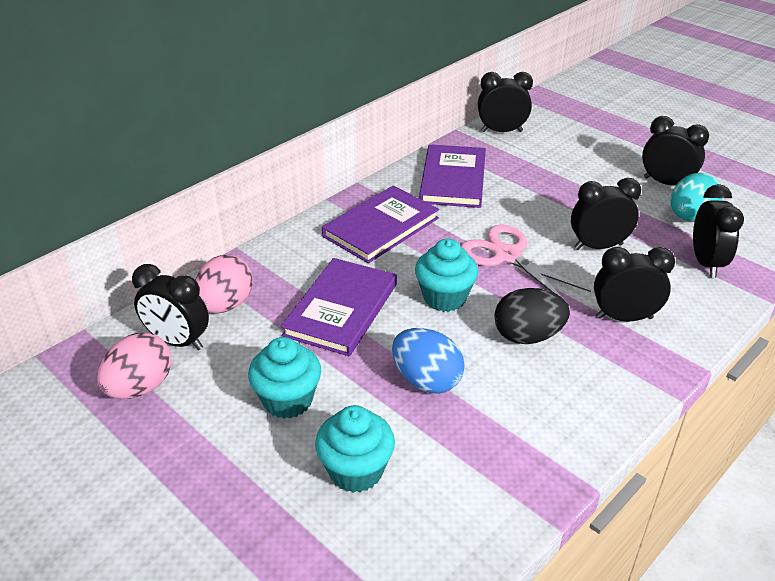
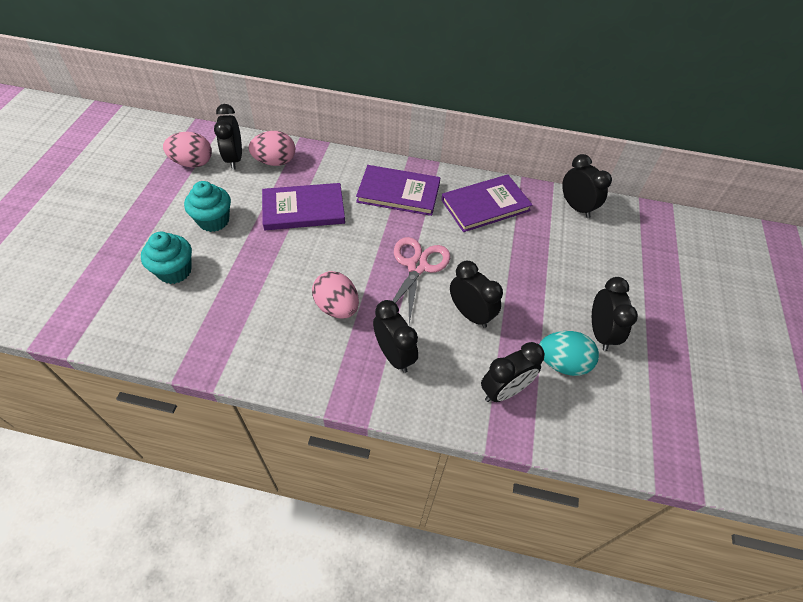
camera: 55 degrees right, 15 degrees up
(426, 380) = (264, 272): blue egg -> none
(444, 298) = (348, 251): turquoise cupcake -> none
(527, 336) = (337, 307): black egg -> pink egg

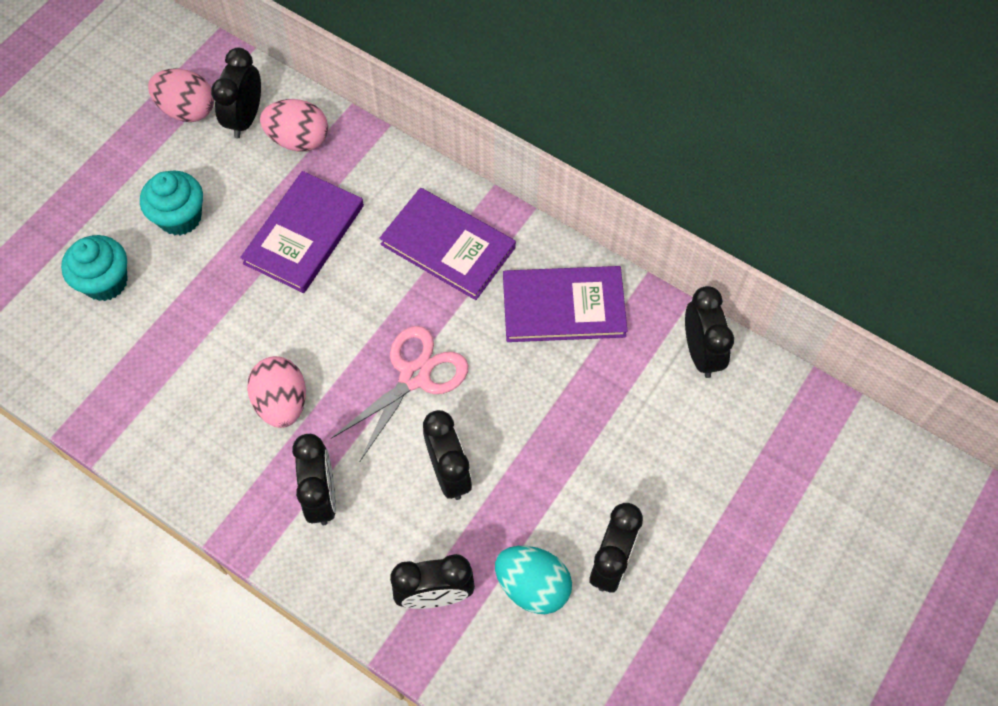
camera: 25 degrees right, 10 degrees up
(303, 209) = (304, 234): purple book -> purple book turned 75 degrees counterclockwise

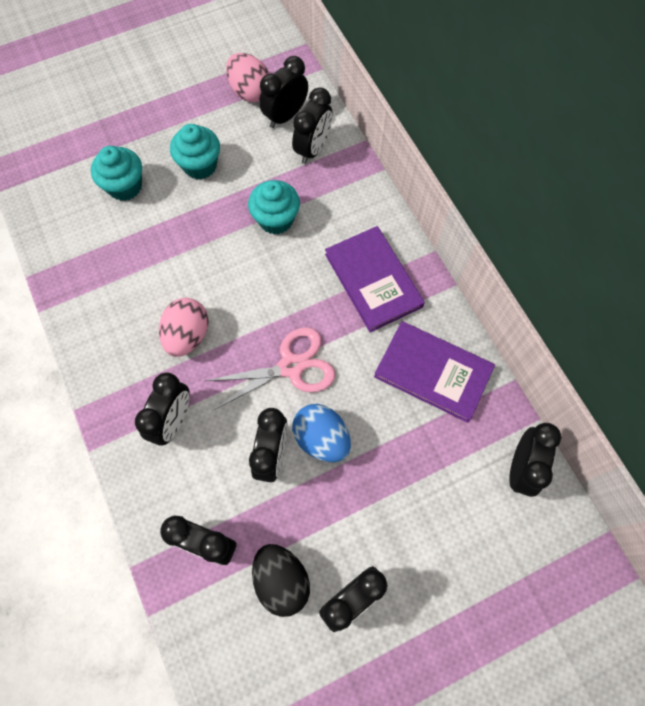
camera: 30 degrees right, 5 degrees up
(299, 140) = (313, 149): pink egg -> black clock
(304, 234) = (276, 219): purple book -> turquoise cupcake
(490, 430) = (321, 438): none -> blue egg
(532, 586) = (281, 580): turquoise egg -> black egg

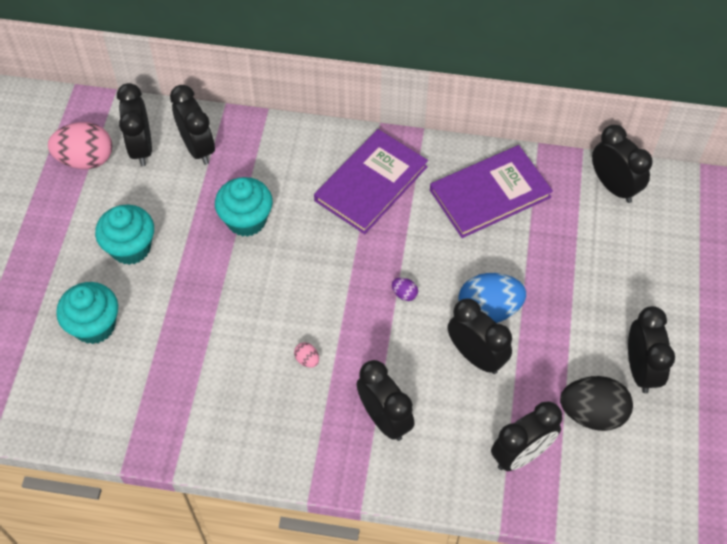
camera: 55 degrees left, 10 degrees down
(187, 335) = (307, 360): pink egg -> pink egg, size x0.43
(291, 367) = (404, 294): pink scissors -> purple egg
(373, 280) = (371, 184): purple book -> purple book turned 60 degrees counterclockwise

